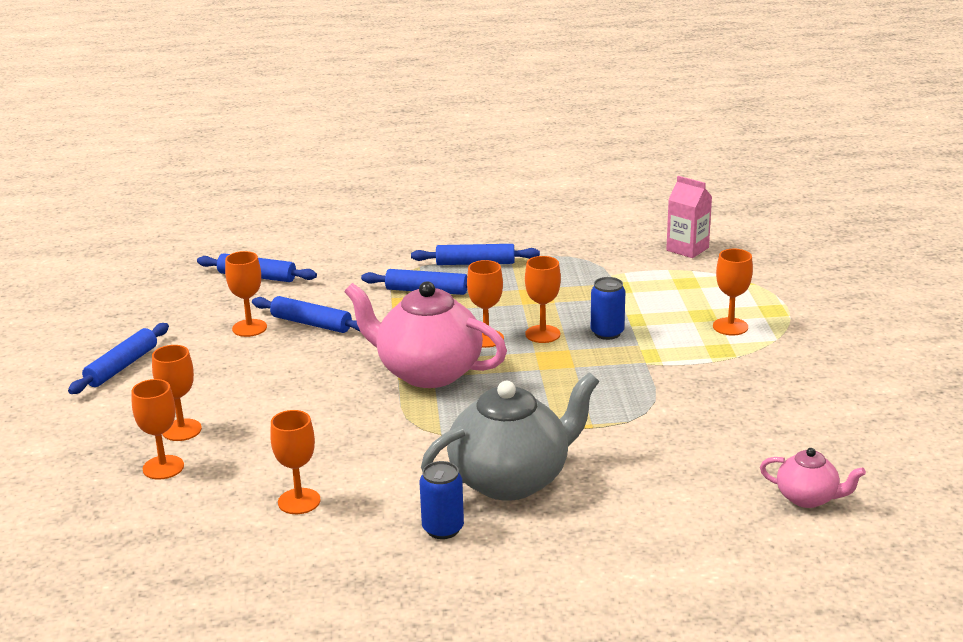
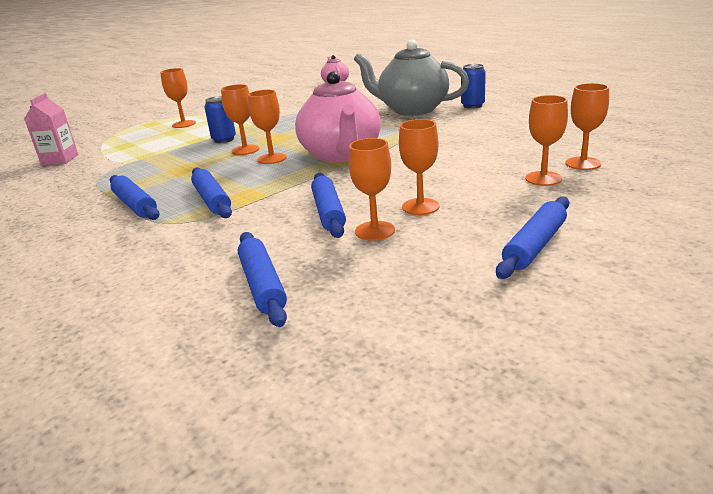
camera: 125 degrees left, 0 degrees up
(122, 367) = (535, 245): blue rolling pin -> blue rolling pin turned 45 degrees counterclockwise
(299, 501) = (521, 128): orange goblet -> orange goblet (420, 207)

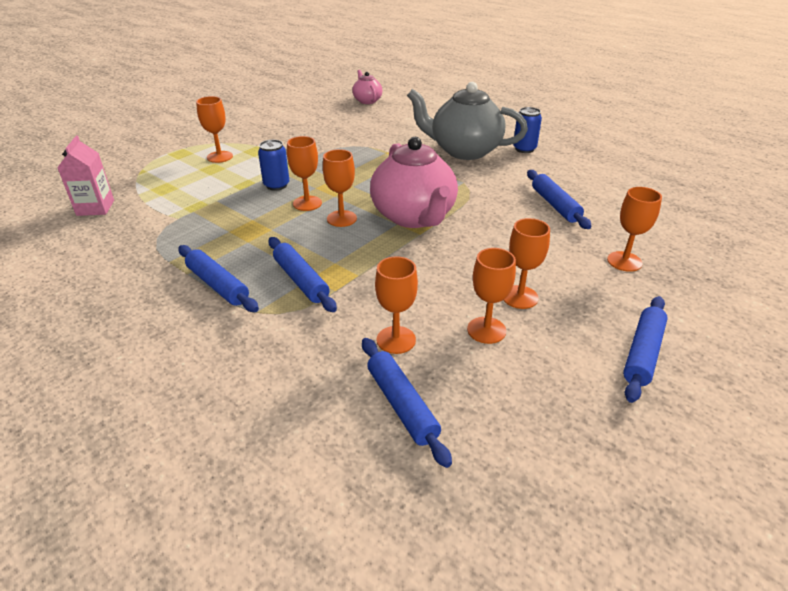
camera: 10 degrees left, 10 degrees up
(328, 212) = (431, 302): blue rolling pin -> blue rolling pin (555, 205)
(583, 163) = (655, 242): orange goblet -> orange goblet (396, 340)

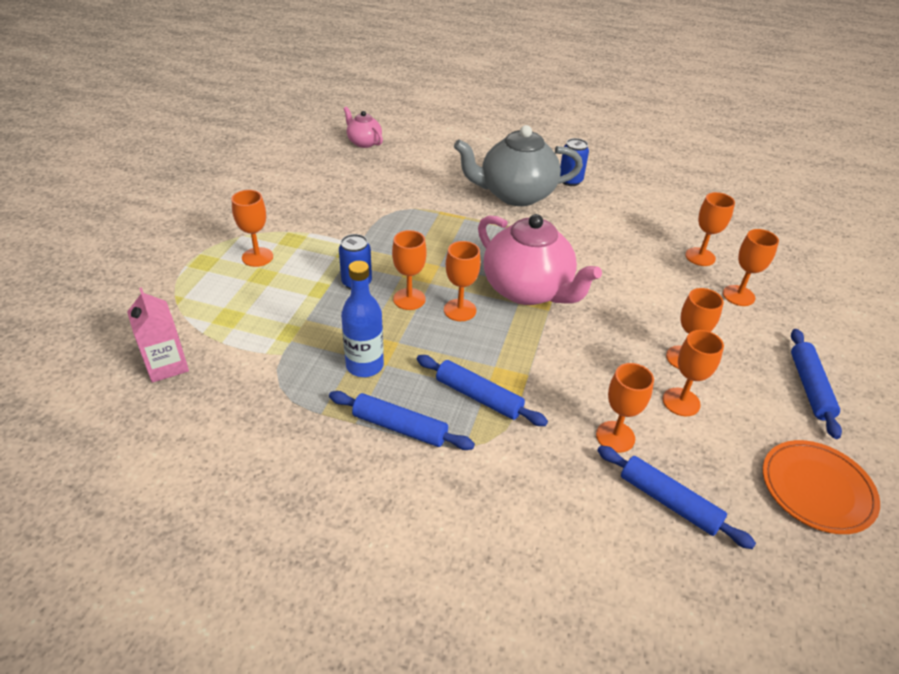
camera: 25 degrees left, 5 degrees up
(231, 238) = (364, 365): none -> blue bottle
(555, 205) = (643, 245): blue rolling pin -> none
(574, 443) = (817, 489): none -> orange plate
(608, 224) = (700, 257): none -> orange goblet

